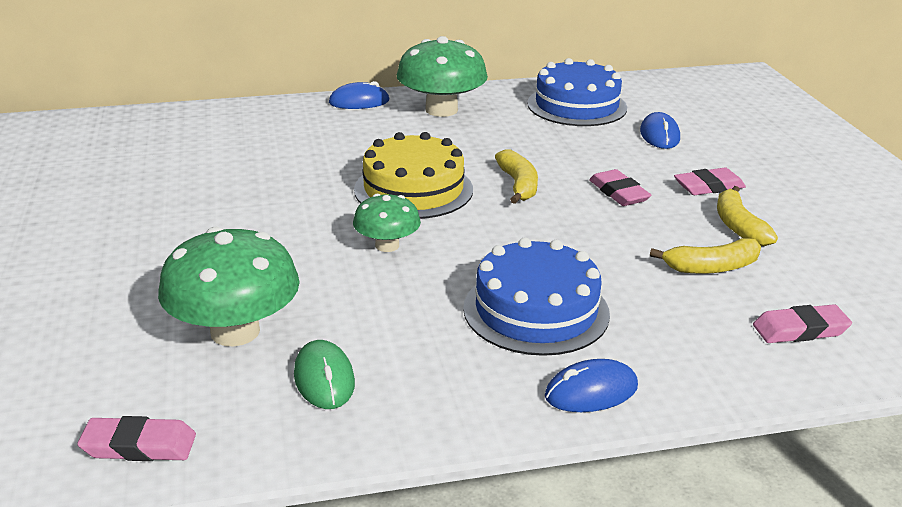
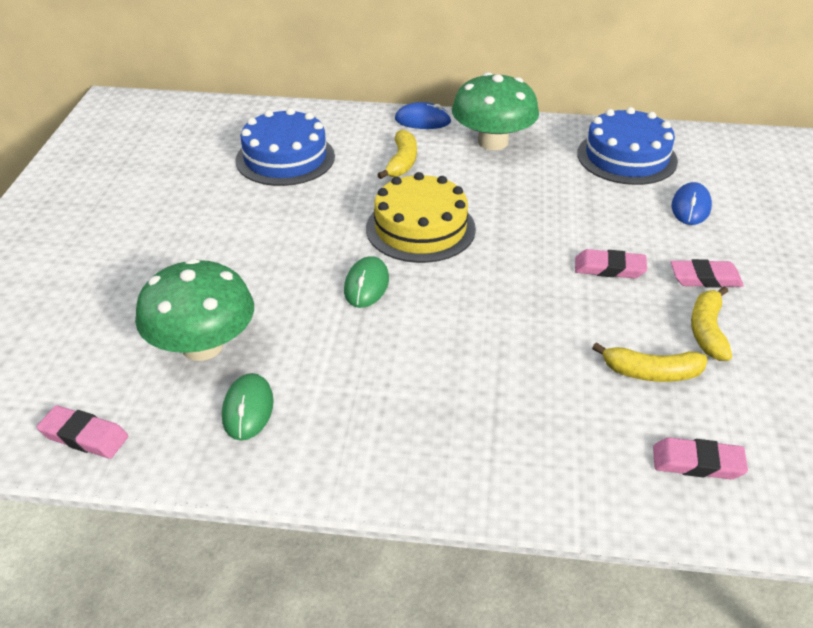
camera: 20 degrees right, 10 degrees up
(387, 245) = (366, 285): green mushroom -> green mouse
(518, 185) = (518, 241): yellow banana -> yellow banana (402, 162)
(536, 310) = (459, 383): blue cake -> blue cake (285, 158)
(591, 391) = (461, 479): blue mouse -> none
(618, 193) = (609, 268): pink eraser -> pink eraser turned 75 degrees counterclockwise

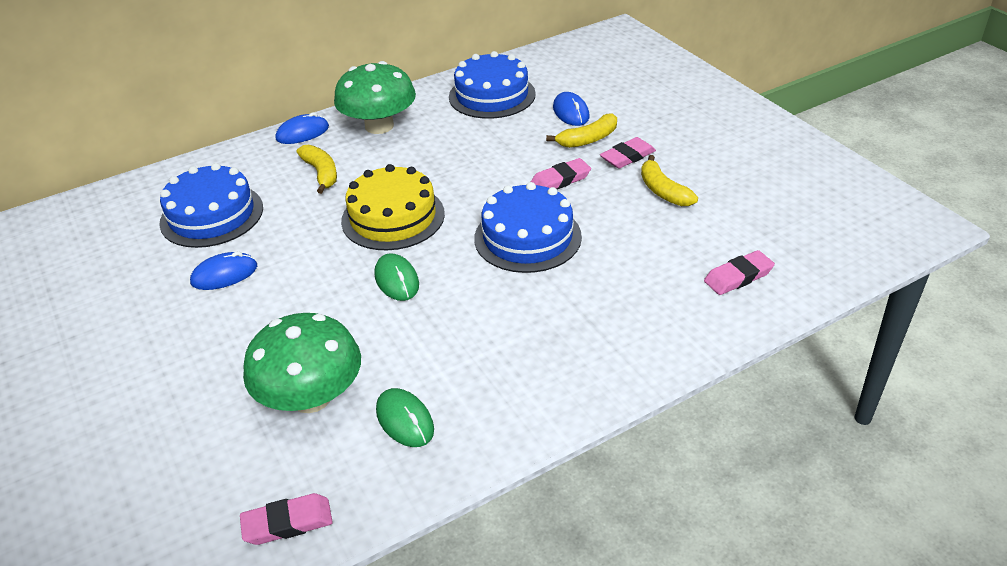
camera: 35 degrees left, 0 degrees up
(245, 211) = (224, 274): none -> blue mouse
(519, 307) = (527, 237): none -> blue cake
(651, 373) = (656, 236): yellow banana -> yellow banana (588, 139)

